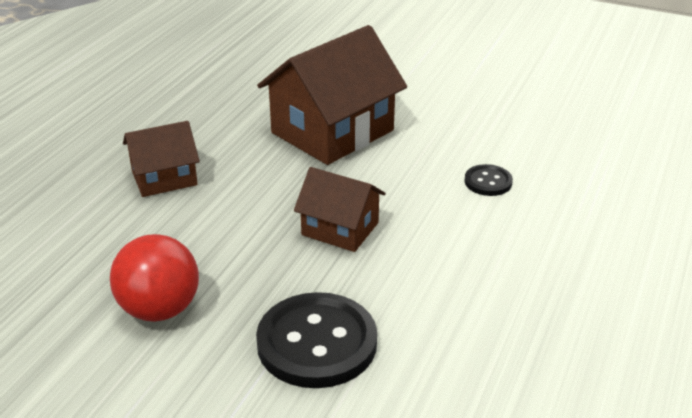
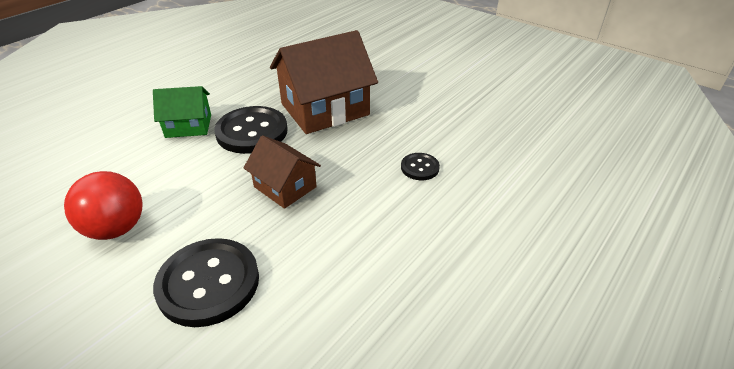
camera: 15 degrees right, 5 degrees up
(164, 178) = (188, 126): brown house -> green house
(255, 172) = (252, 132): none -> black button

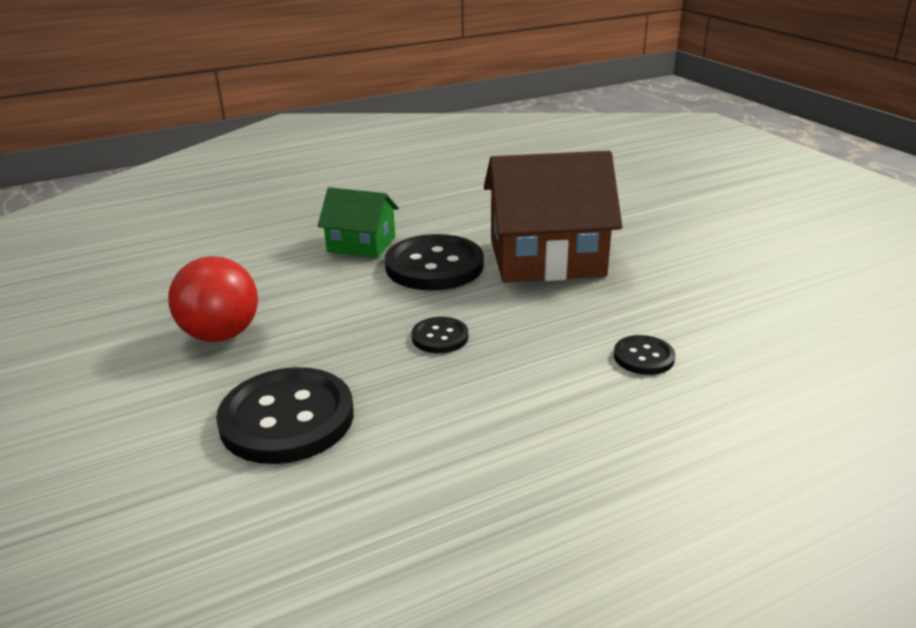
camera: 25 degrees right, 10 degrees down
(285, 187) = (440, 337): brown house -> black button

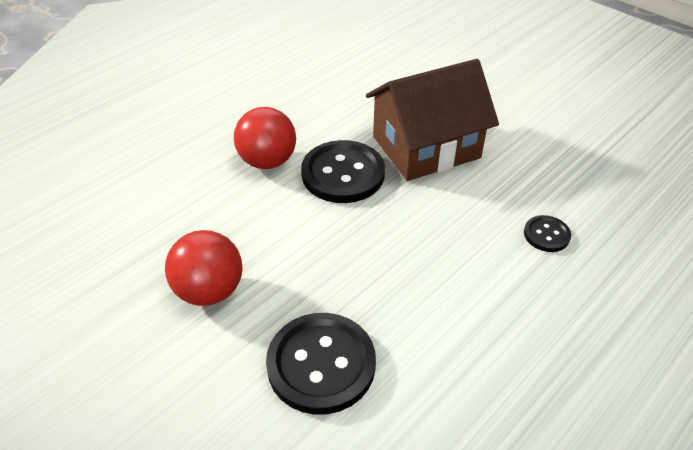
camera: 20 degrees left, 15 degrees up
(361, 244) = (267, 161): green house -> red ball
(440, 337) = (390, 250): black button -> none

